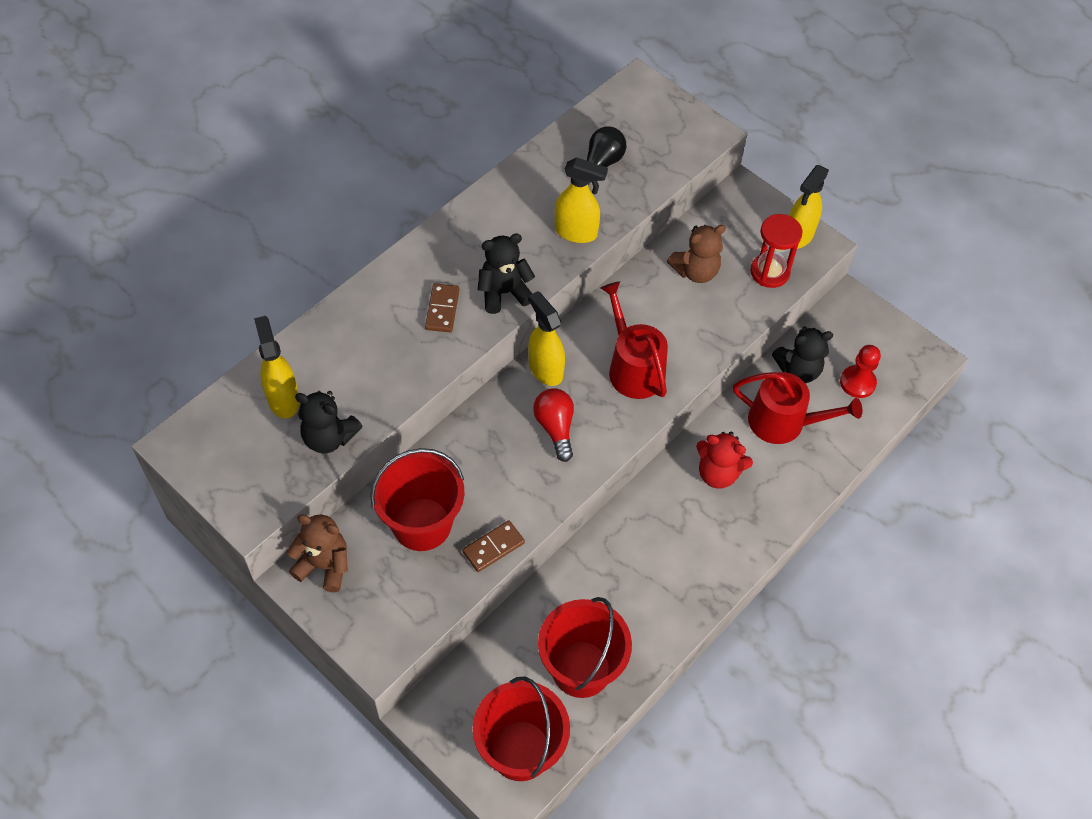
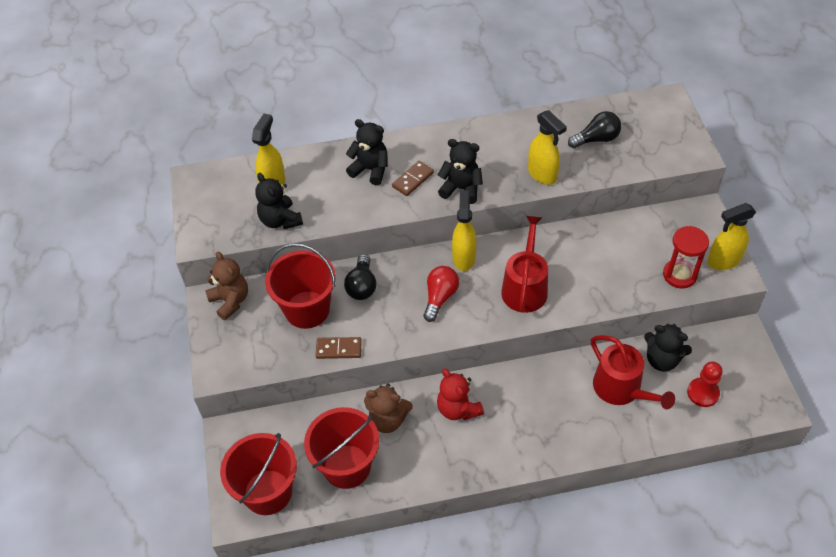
camera: 40 degrees right, 5 degrees down
(384, 322) = (370, 170): none -> black teddy bear
(461, 462) = (362, 286): none -> black light bulb
(695, 271) = (623, 247): brown teddy bear -> brown teddy bear (388, 419)
(718, 473) = (544, 396): red teddy bear -> red teddy bear (458, 409)

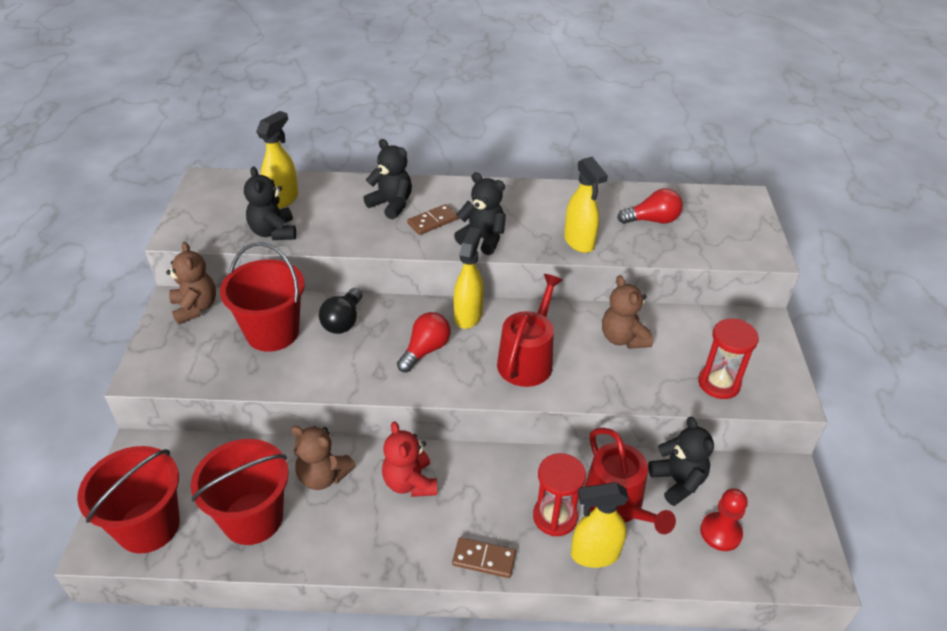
camera: 10 degrees right, 10 degrees down
(339, 349) = (288, 379): brown domino -> brown domino (484, 559)
(577, 410) = (555, 517): none -> red hourglass
(595, 251) = (623, 338): none -> brown teddy bear
(596, 139) = (652, 220): black light bulb -> red light bulb
(662, 360) = (677, 481): black teddy bear -> black teddy bear turned 150 degrees counterclockwise
(723, 261) = (777, 379): yellow spray bottle -> yellow spray bottle (594, 554)

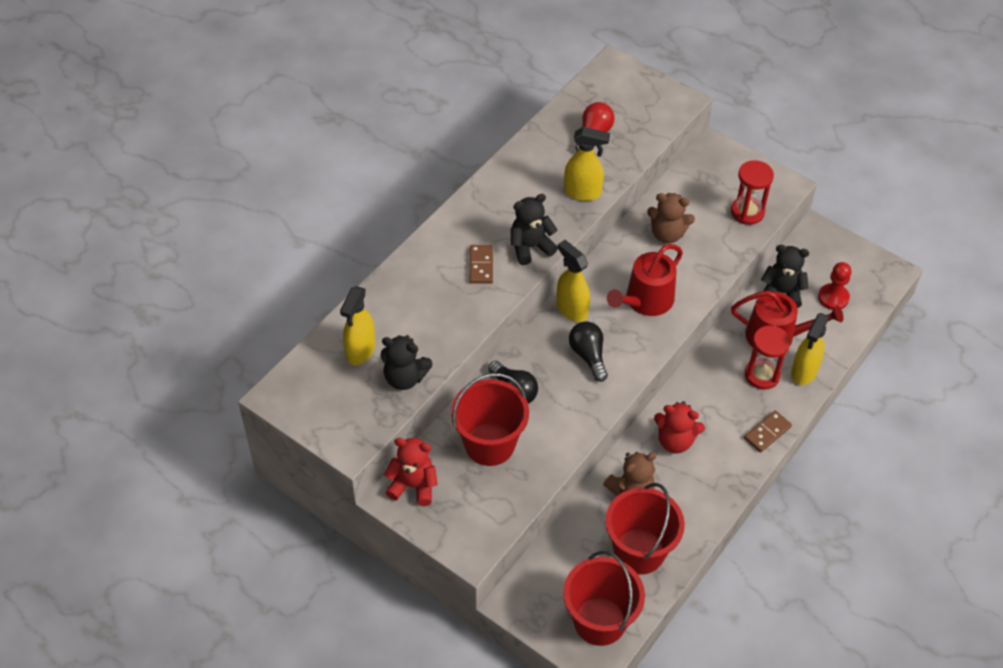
camera: 55 degrees left, 10 degrees up
(195, 307) = (413, 485): brown teddy bear -> red teddy bear
(283, 199) = (360, 351): yellow spray bottle -> yellow spray bottle turned 135 degrees counterclockwise
(391, 204) = (434, 281): black teddy bear -> none
(425, 350) = (588, 356): red light bulb -> black light bulb
(527, 359) = (645, 301): red watering can -> red watering can turned 105 degrees counterclockwise

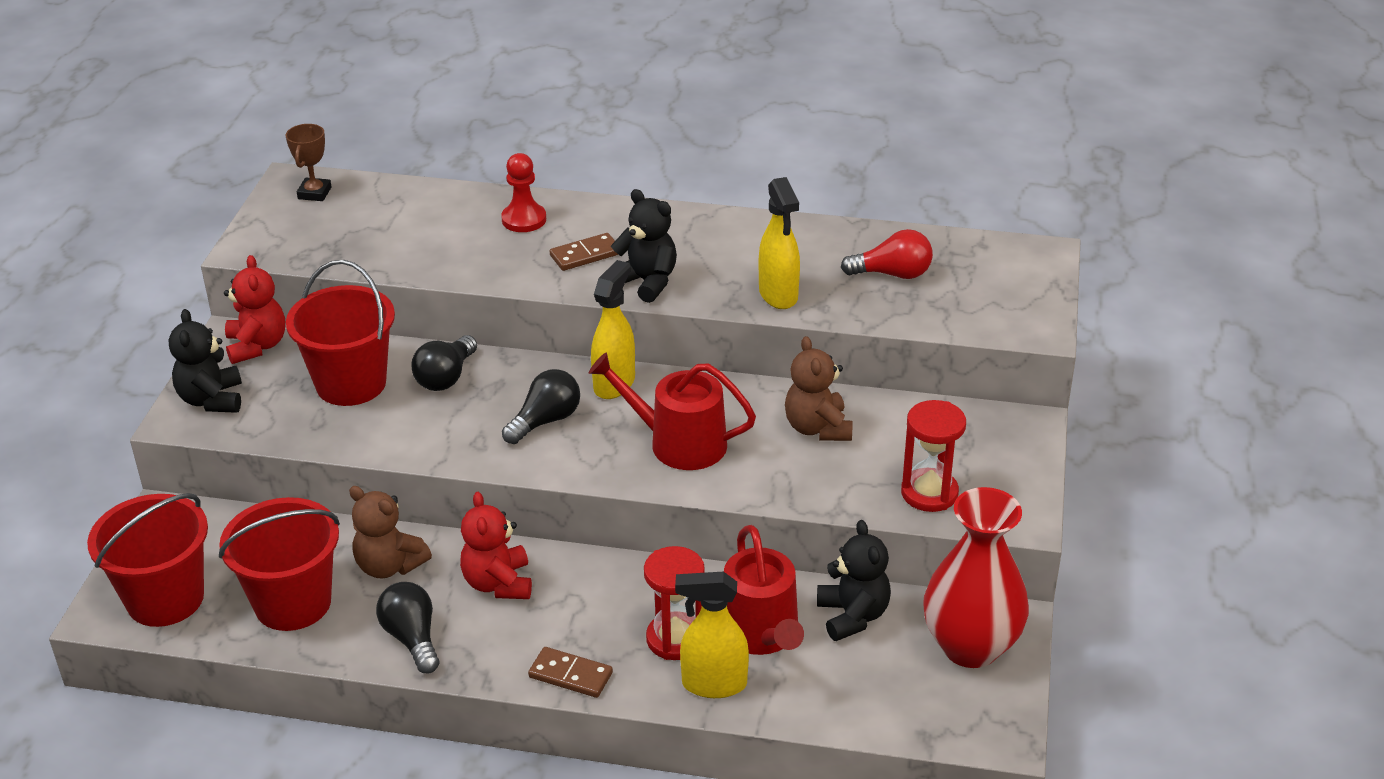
camera: 65 degrees right, 15 degrees down
(303, 387) = (314, 193): none -> brown trophy
(360, 351) = (390, 213): yellow spray bottle -> none
(405, 378) = (370, 254): black teddy bear -> black teddy bear (212, 400)
(701, 498) = (412, 638): none -> black light bulb
(827, 255) = (970, 647): none -> red vase
(833, 298) = (888, 678): red pawn -> red pawn (524, 219)

